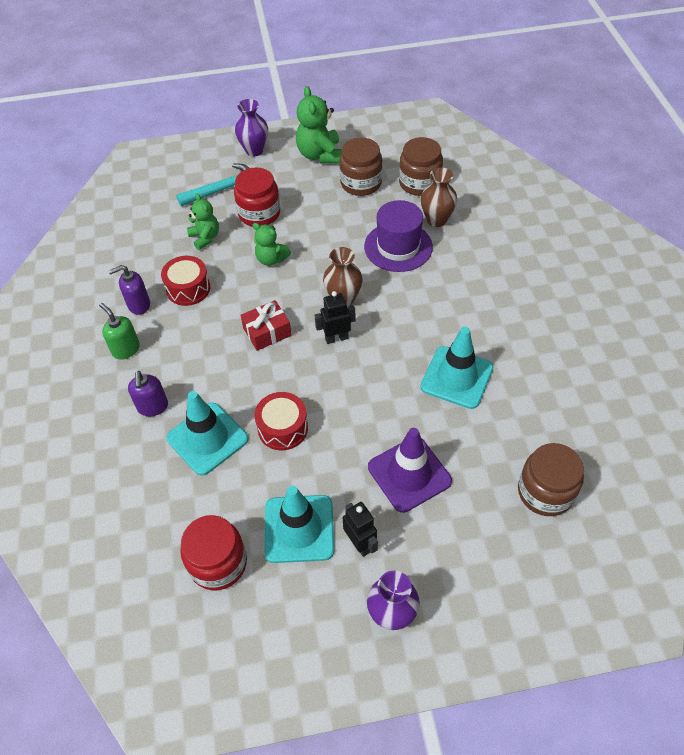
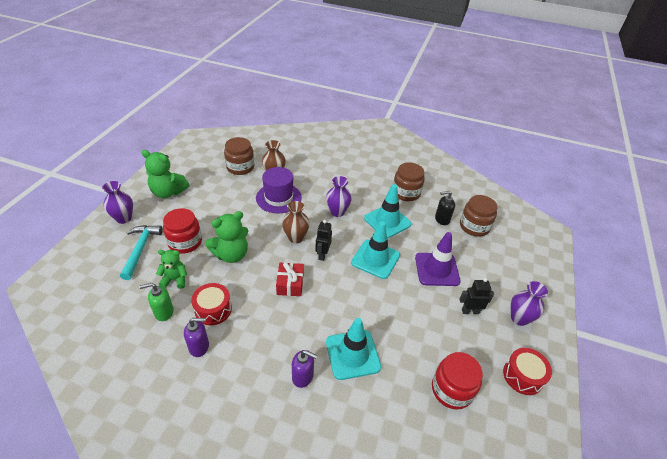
camera: 65 degrees left, 10 degrees down
(126, 349) = (235, 373): green soap dispenser -> green soap dispenser (163, 312)
(138, 305) = (199, 346): purple soap dispenser -> purple soap dispenser turned 105 degrees counterclockwise
(271, 259) = (231, 254): green teddy bear -> green teddy bear, size x1.58
(283, 428) = (371, 310): red drum -> red drum (523, 376)
(299, 529) = (447, 335): turquoise traffic cone -> turquoise traffic cone (375, 259)
(361, 183) = (213, 188): brown jar -> brown jar (406, 193)
(425, 316) = (337, 212): none -> purple vase
(522, 442) = (442, 219): none -> black soap dispenser

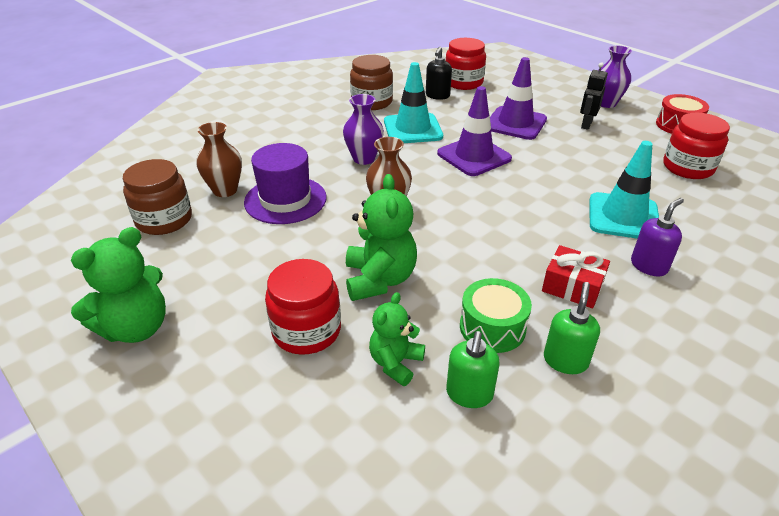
camera: 60 degrees left, 5 degrees down
(124, 218) = (152, 417): purple vase -> none
(140, 249) = (277, 403): turquoise hammer -> none
(199, 346) = (565, 360): purple soap dispenser -> green soap dispenser
(213, 309) = (492, 327): red drum -> green drum
(290, 284) = (479, 235): red gift -> red gift (572, 286)
(322, 254) = (439, 193): black robot -> none
(375, 259) = (474, 156): turquoise traffic cone -> purple traffic cone
(474, 226) = (463, 83): brown jar -> red jar

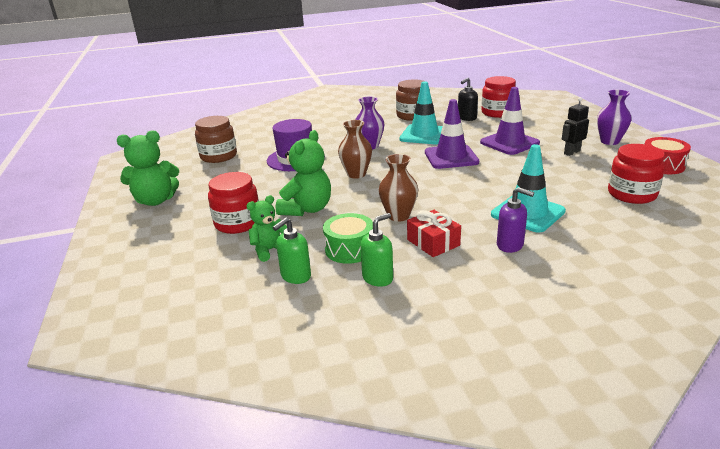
camera: 30 degrees right, 10 degrees down
(225, 190) = (266, 148): brown vase -> brown vase (398, 216)
(649, 266) = (510, 245): purple soap dispenser -> purple soap dispenser turned 45 degrees clockwise

